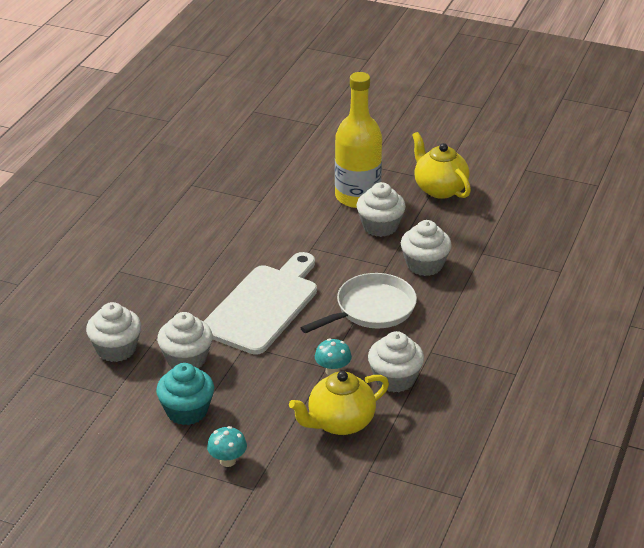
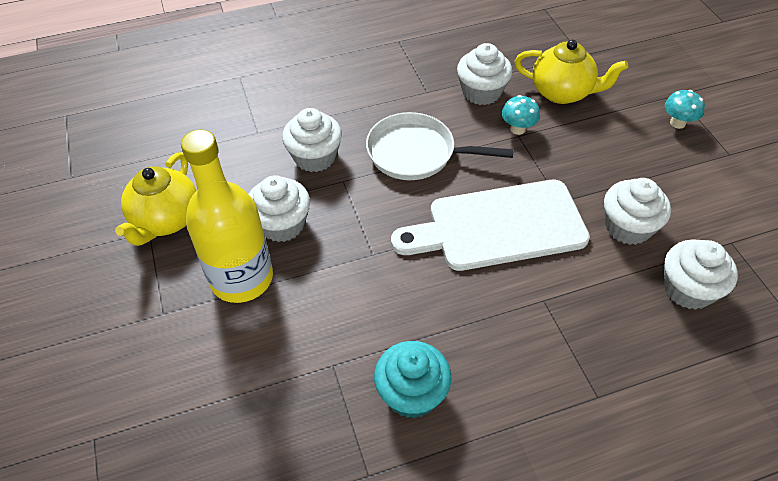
camera: 130 degrees left, 15 degrees up
(187, 411) = (673, 181): turquoise cupcake -> turquoise cupcake (412, 393)

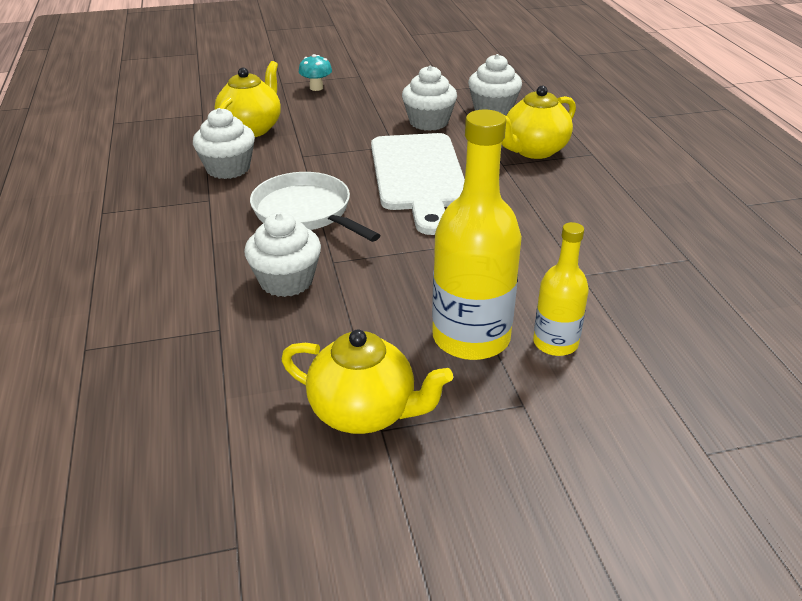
camera: 85 degrees left, 15 degrees down
(232, 338) = (555, 343): none -> yellow bottle
(282, 224) = (392, 307): white cupcake -> none
(412, 393) = (604, 233): turquoise cupcake -> none
(416, 153) = (306, 212): white pan -> white pan turned 120 degrees clockwise
(517, 129) = (293, 155): turquoise mushroom -> none
(587, 331) = (533, 150): none -> yellow teapot

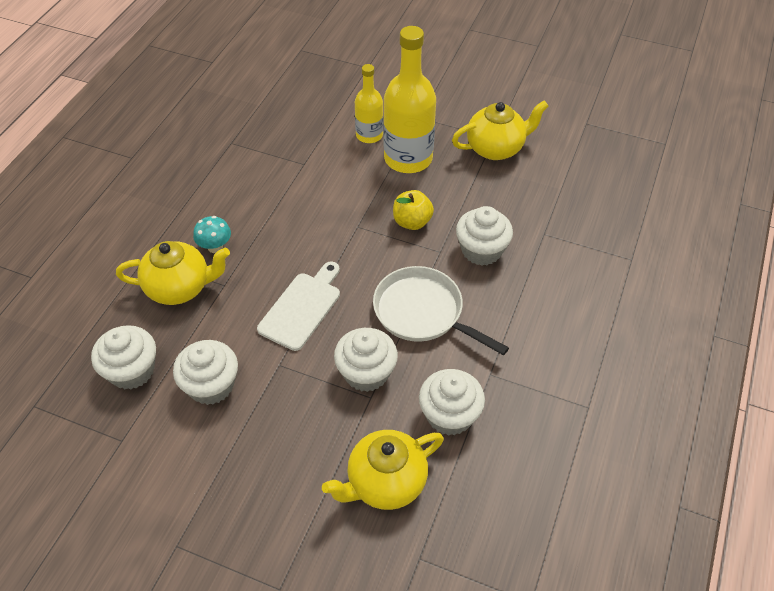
camera: 145 degrees left, 15 degrees up
(306, 212) = (423, 312): white pan -> white pan turned 135 degrees clockwise
(316, 88) = (251, 543): turquoise mushroom -> turquoise mushroom (215, 247)
(319, 164) = (366, 373): none -> white cupcake
(364, 412) = (496, 148): yellow teapot -> yellow teapot turned 105 degrees clockwise
(390, 274) = (412, 222): none -> yellow apple
(418, 176) = (302, 308): white cutting board -> white cutting board, size x0.62

